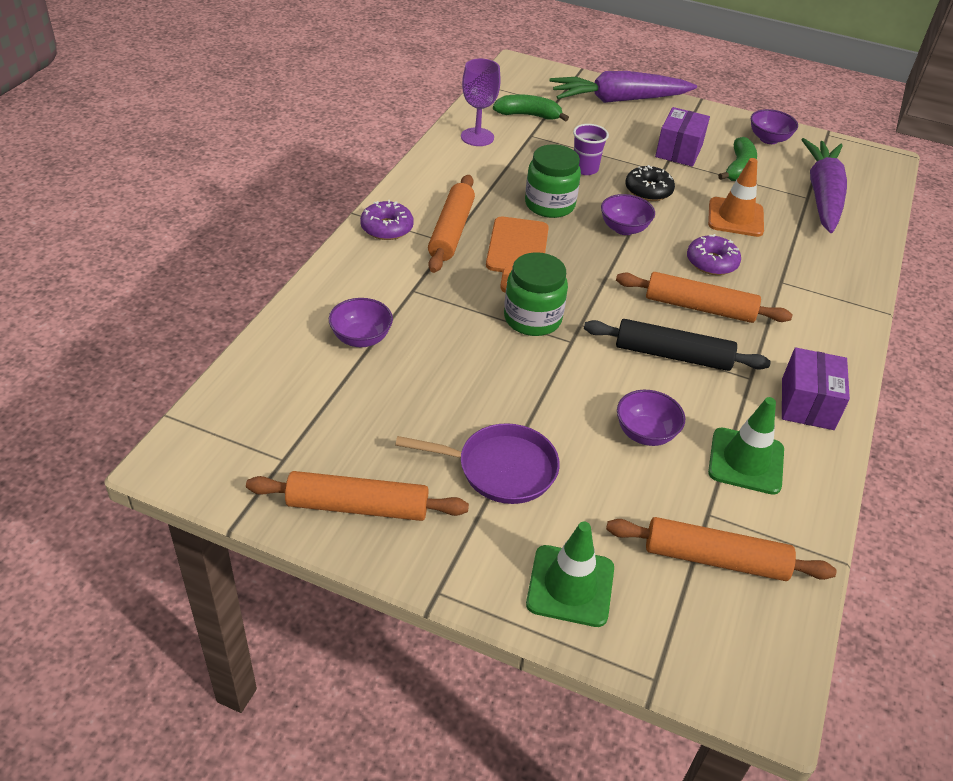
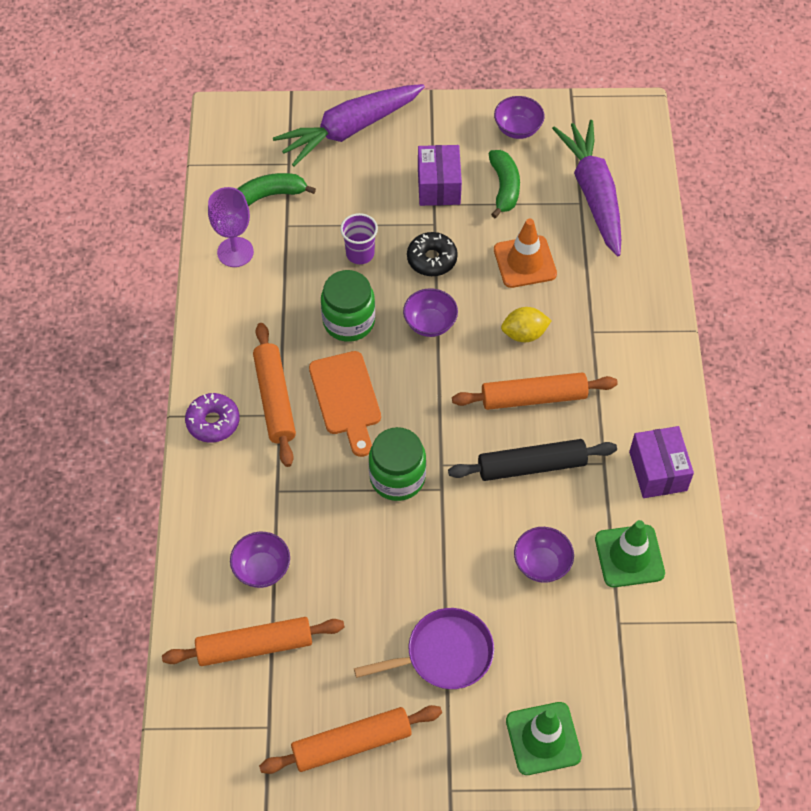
camera: 20 degrees left, 15 degrees up
(711, 262) = (524, 334): purple donut -> yellow lemon
(715, 559) = (638, 664): orange rolling pin -> orange rolling pin (255, 646)

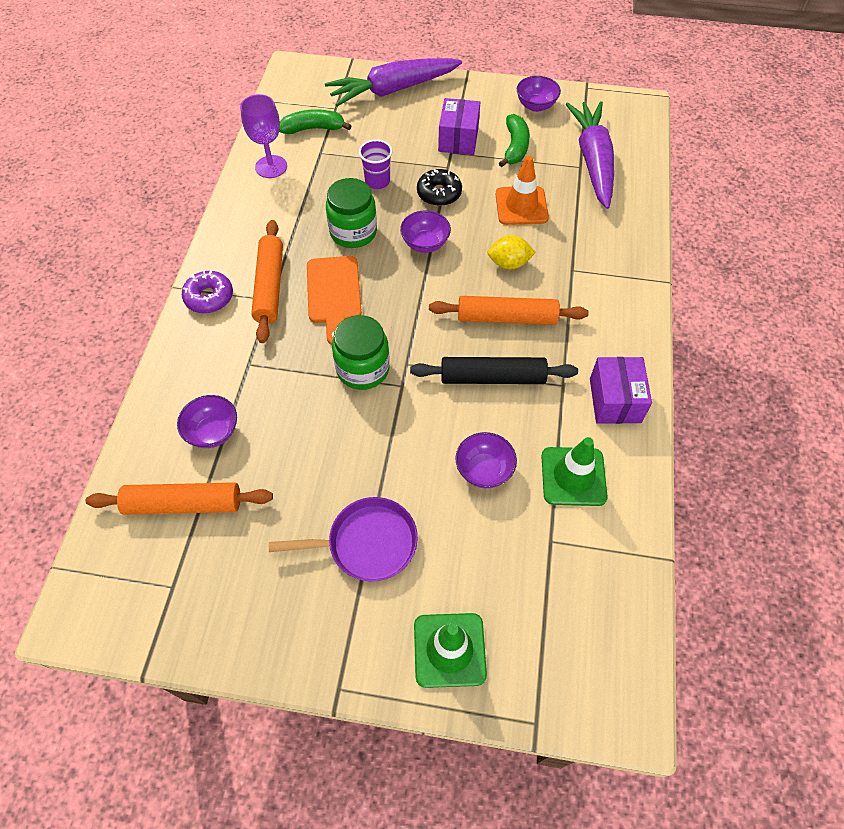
camera: 10 degrees right, 0 degrees up
(352, 744) = (250, 619): orange rolling pin -> none

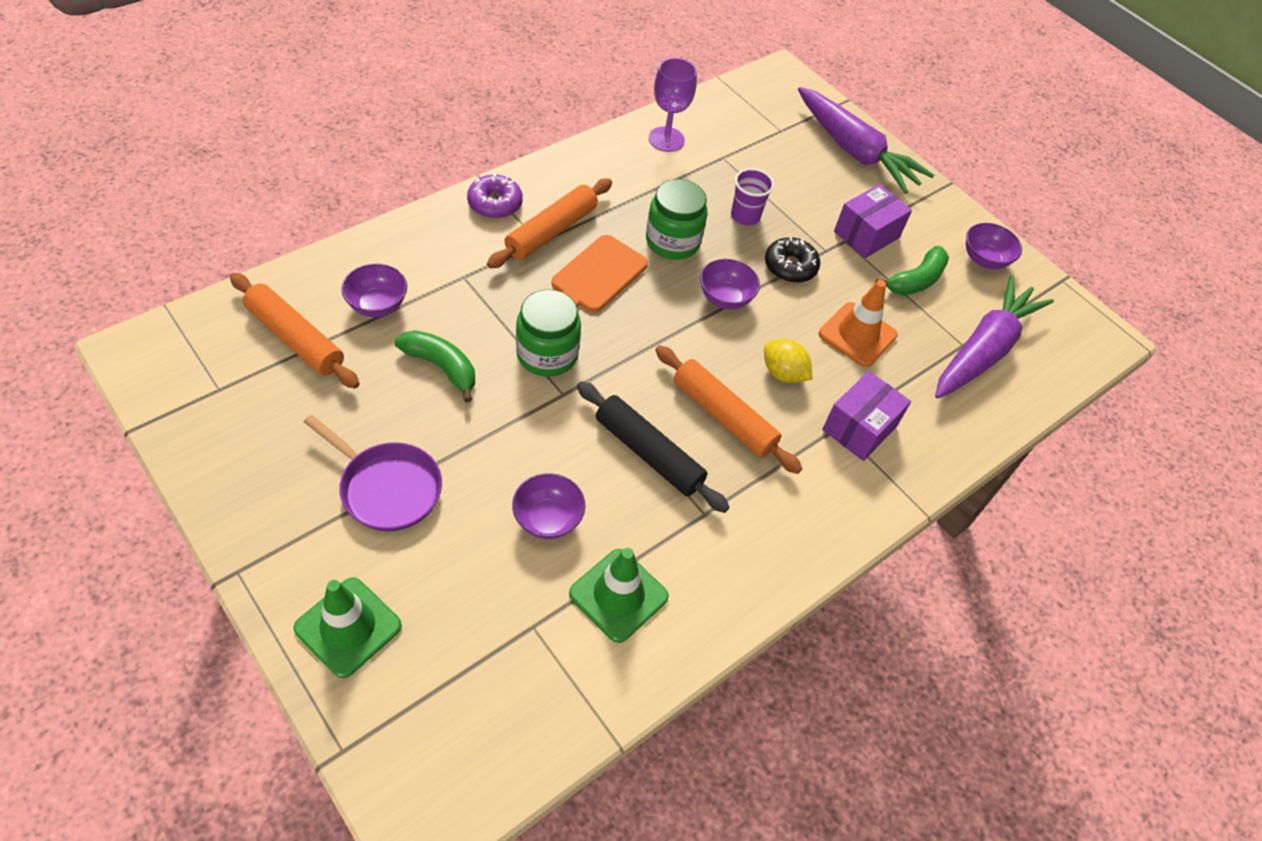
camera: 35 degrees right, 5 degrees down
(313, 129) = (740, 134): green banana -> green banana (441, 367)
(393, 90) = (854, 151): purple carrot -> purple carrot turned 150 degrees counterclockwise
(615, 400) = (738, 568): purple box -> purple box (859, 428)

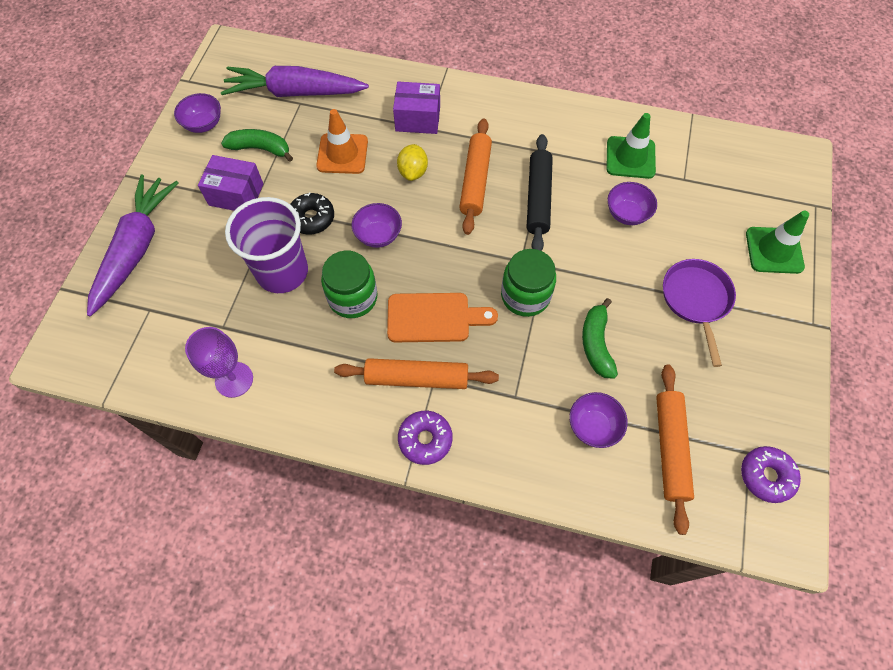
camera: 120 degrees left, 10 degrees up
(188, 383) = (766, 476): none -> purple donut
(745, 216) = (282, 272): purple cup -> purple cup, size x1.92

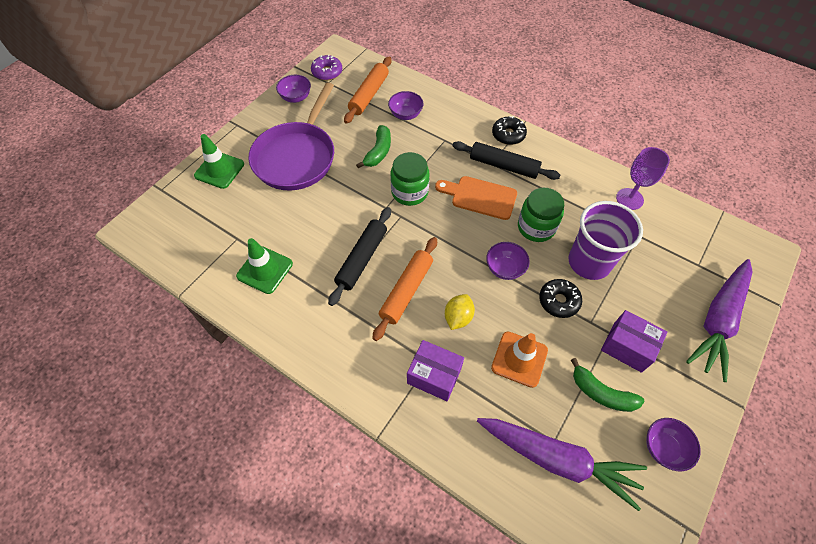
camera: 160 degrees left, 5 degrees down
(416, 378) = (504, 166): orange rolling pin -> black rolling pin
(425, 439) = (508, 135): purple donut -> black donut
(627, 214) = (301, 225): purple bowl -> purple bowl (296, 97)
(696, 300) = (297, 157): purple pan -> purple pan, size x1.64

